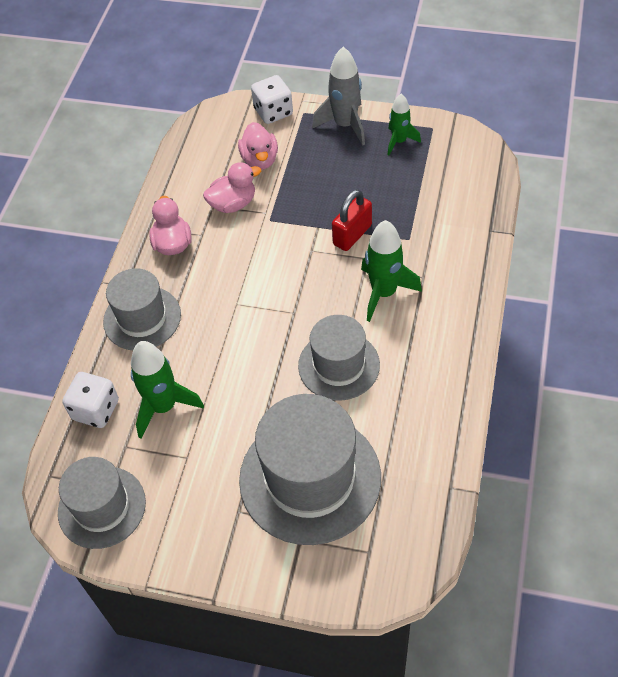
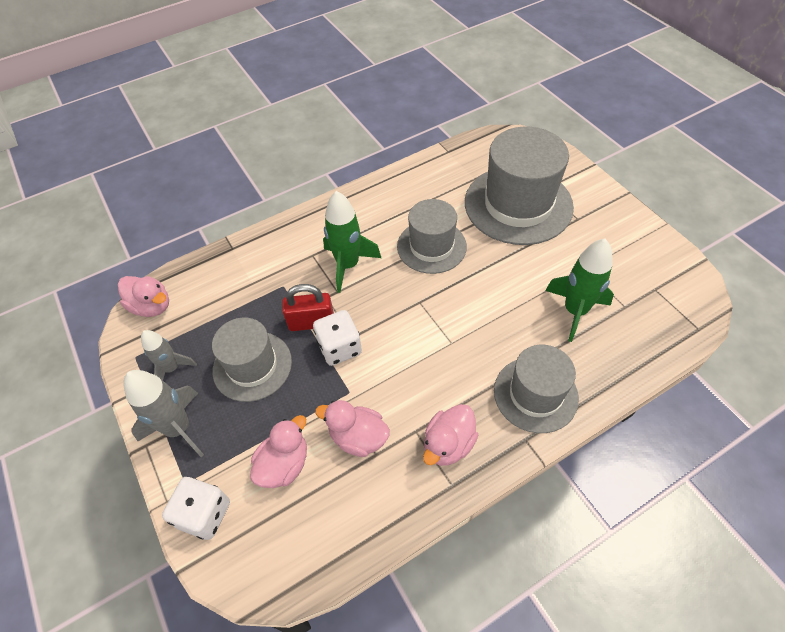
camera: 135 degrees left, 0 degrees up
(96, 410) = (630, 348): white dice -> white dice (339, 348)
(102, 507) = (669, 281): grey hat -> grey hat (252, 366)
(399, 141) = (172, 368): green rocket -> grey rocket
(474, 155) = (152, 306): none -> pink duck

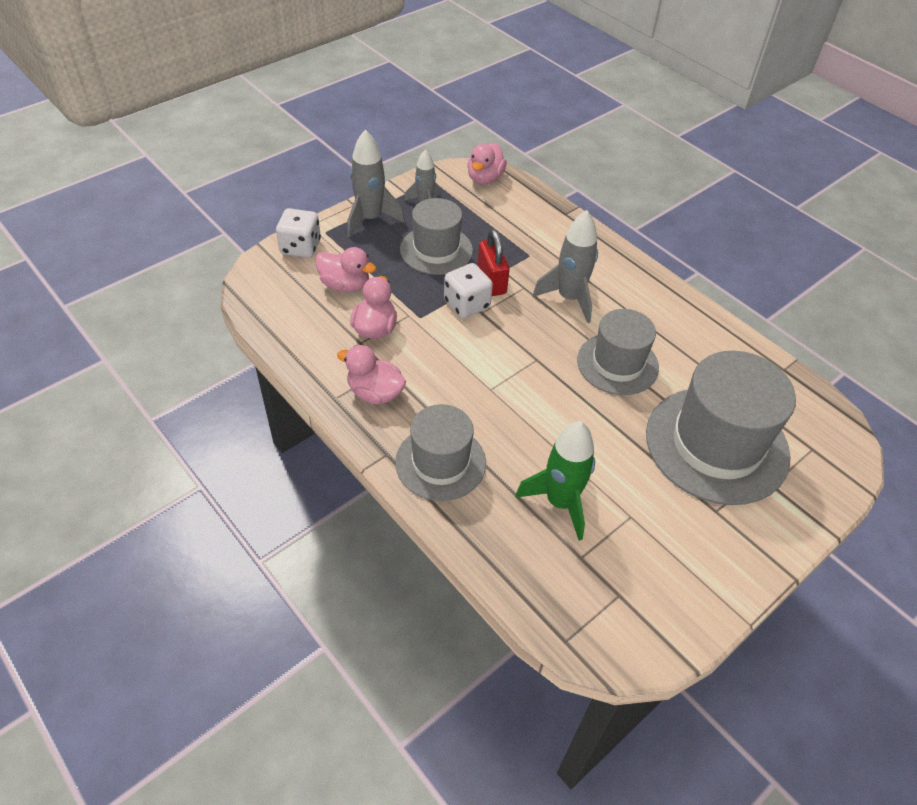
camera: 75 degrees right, 5 degrees down
(348, 265) = (569, 298): green rocket -> grey rocket

